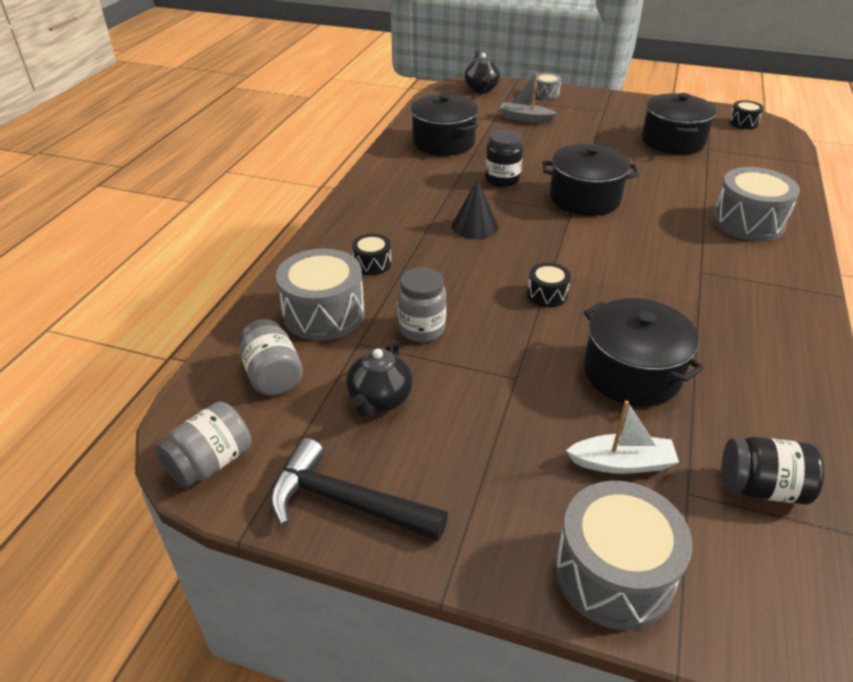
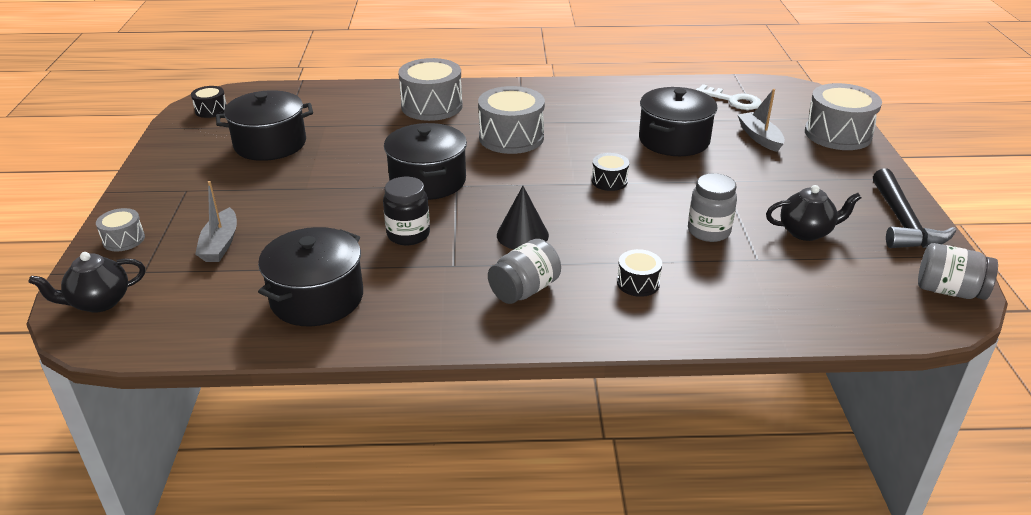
camera: 110 degrees left, 5 degrees down
(273, 375) = (840, 293): grey jar -> grey jar (524, 290)
(324, 313) = (739, 290): grey drum -> grey drum (511, 137)
(622, 463) = (759, 137): white boat -> grey boat
(762, 488) = (733, 100): black jar -> white key

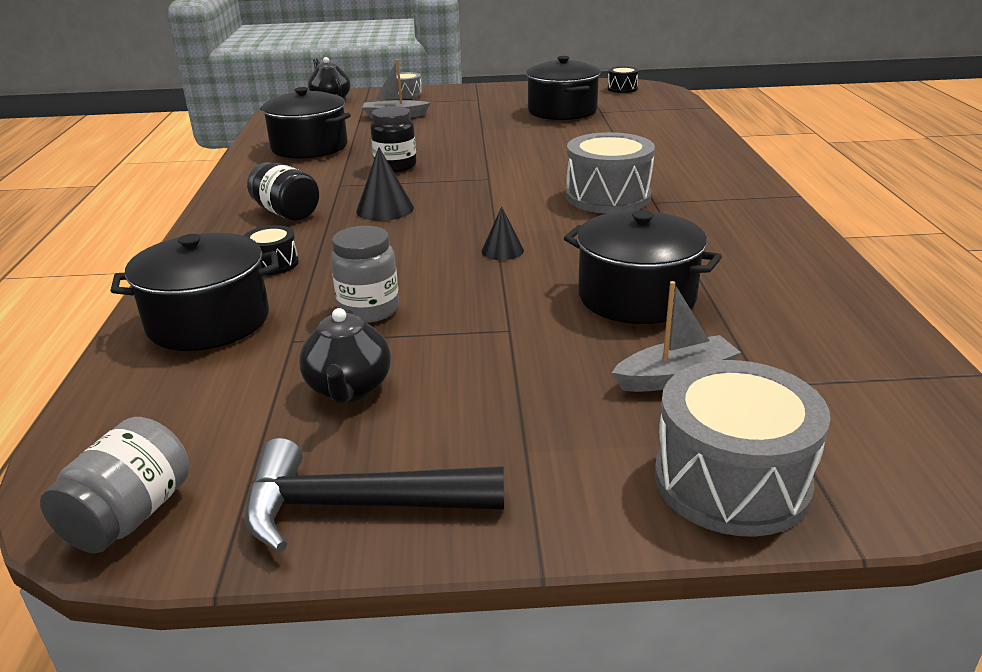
camera: 90 degrees right, 5 degrees down
(428, 181) = (497, 167): black pot -> black pot (208, 321)
(432, 106) = (675, 158): grey drum -> none
(524, 290) = (286, 213): grey jar -> black jar
(609, 181) = (502, 250): black drum -> black cone
(733, 100) = (832, 361): white key -> none

